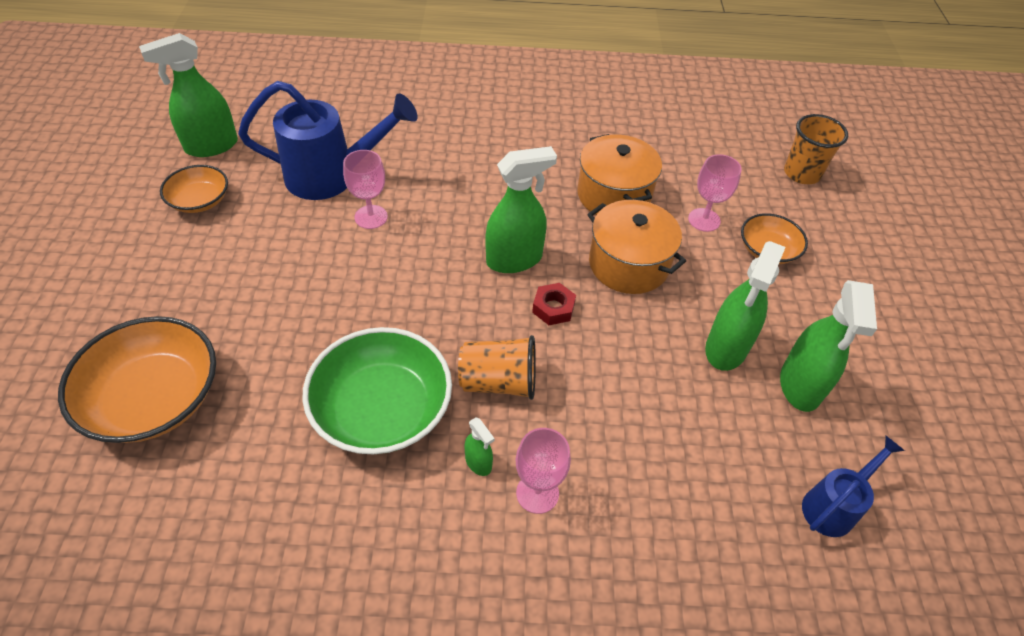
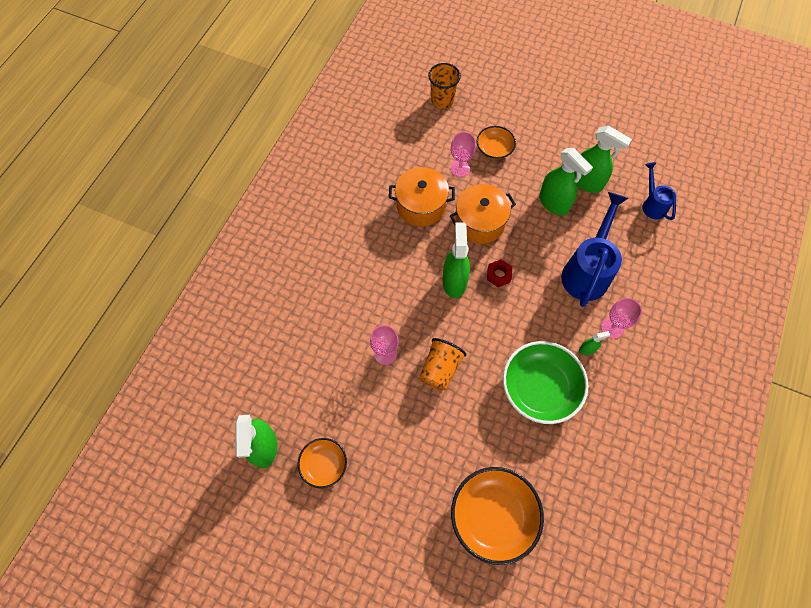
camera: 65 degrees left, 15 degrees up
(332, 176) = (335, 368): blue watering can -> blue watering can (587, 271)
(499, 382) = (540, 322): orange cup -> orange cup (440, 369)

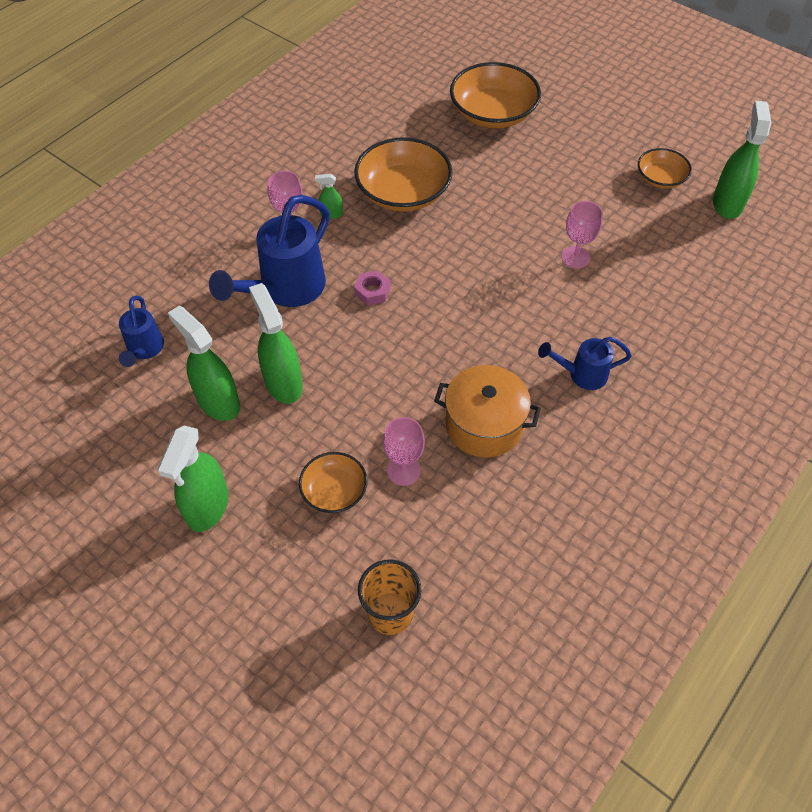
camera: 165 degrees left, 10 degrees down
(366, 254) = (581, 374): none -> blue watering can
(440, 369) = (512, 230): orange cup -> none
(454, 281) = (466, 315): green spray bottle -> green spray bottle (207, 507)
(480, 222) = (403, 380): orange pot -> none
(498, 275) = (403, 310): red nut -> none
(526, 284) = (372, 291): none -> pink nut
(540, 388) = (403, 192): green bowl -> orange bowl

